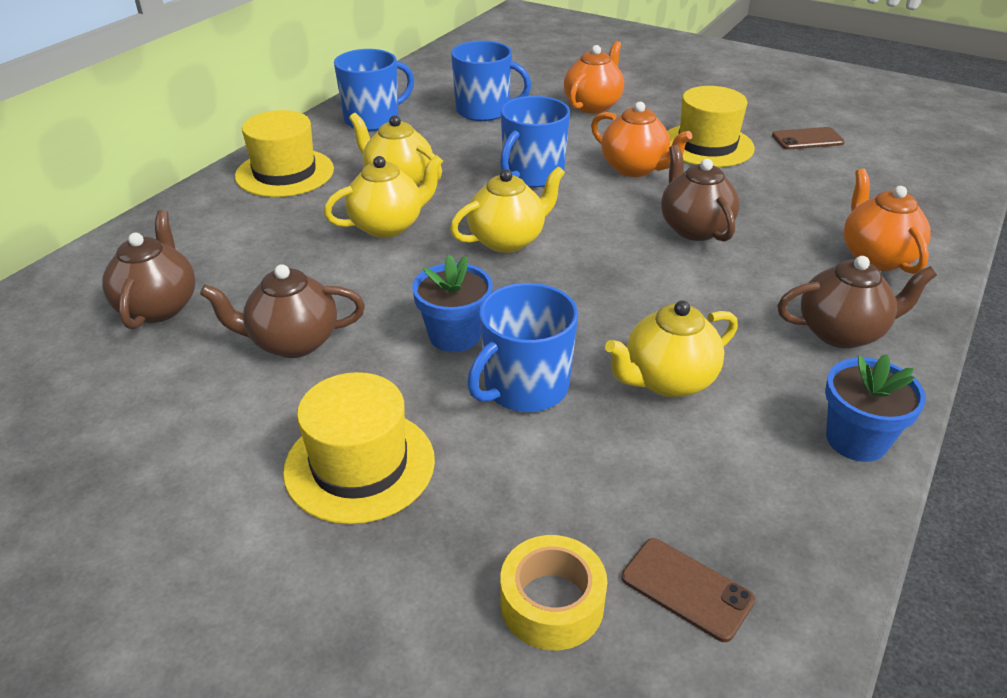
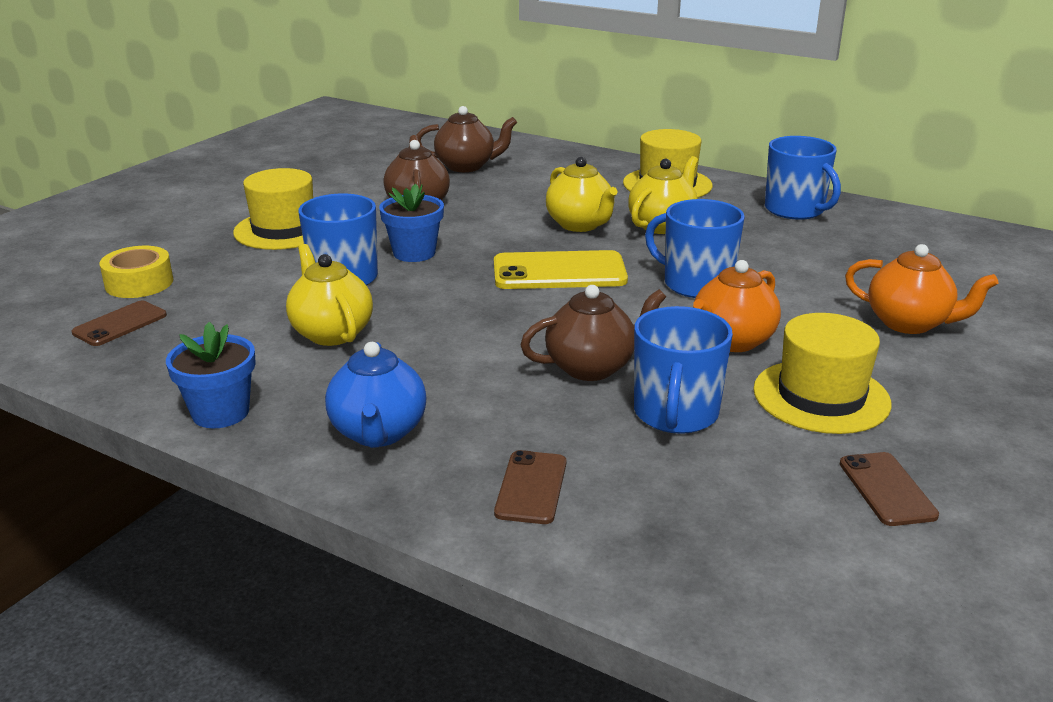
camera: 90 degrees right, 10 degrees down
(484, 111) = (850, 260): blue mug -> blue mug (675, 414)
(508, 240) = (559, 272): yellow teapot -> yellow phone
(842, 332) = (378, 433): brown teapot -> blue teapot
(876, 257) = (531, 487): orange teapot -> brown phone

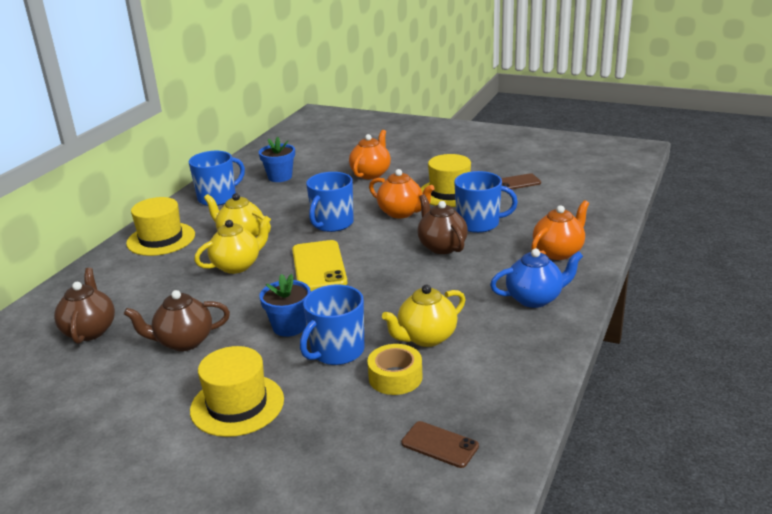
camera: 95 degrees left, 0 degrees up
(139, 283) = (361, 461): yellow tape -> yellow tape (395, 377)
(220, 413) = (541, 357): blue flower pot -> blue flower pot (280, 177)
(531, 487) = (558, 252): brown phone -> orange teapot

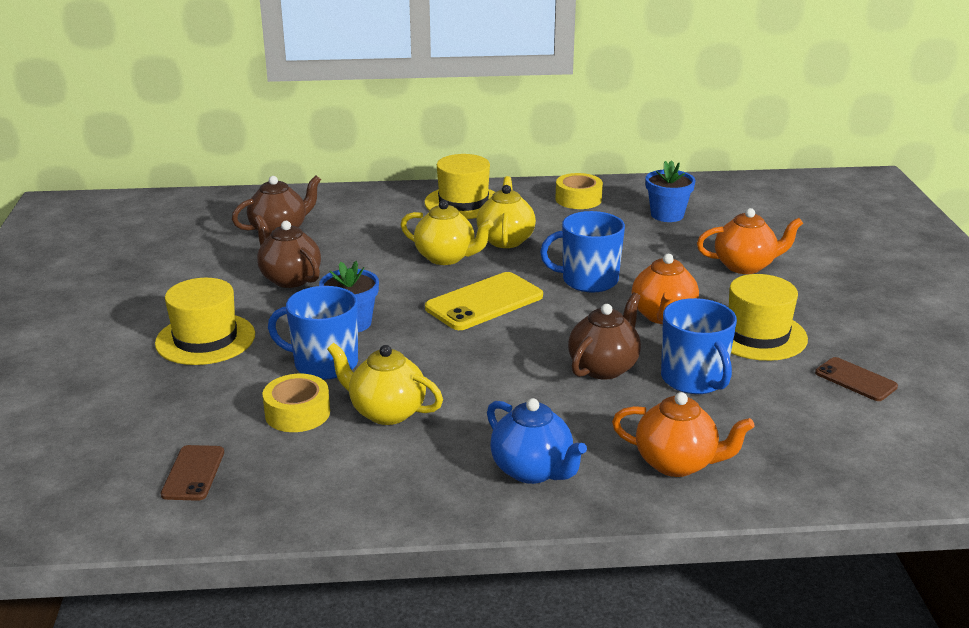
camera: 60 degrees right, 0 degrees up
(218, 198) = (578, 199): blue mug -> yellow tape

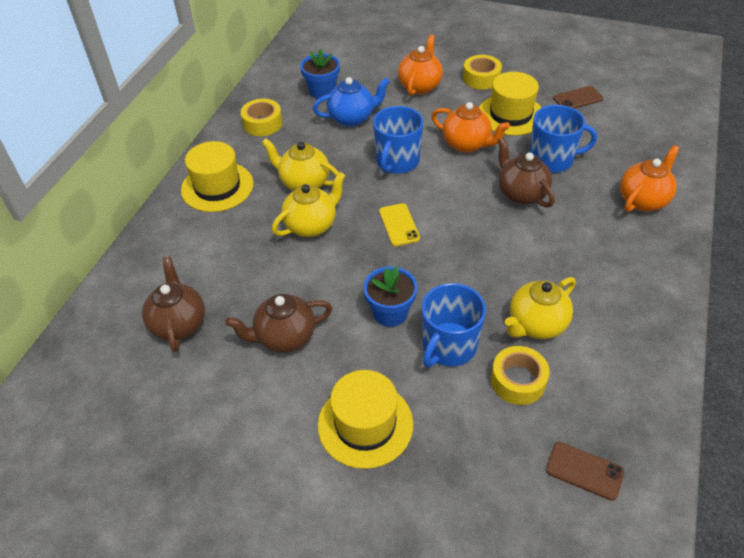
camera: 65 degrees left, 20 degrees up
(484, 302) = (399, 225): yellow phone -> yellow phone, size x0.58
(532, 470) = (633, 267): blue teapot -> blue teapot (352, 118)
(812, 301) = (481, 78): none -> yellow tape

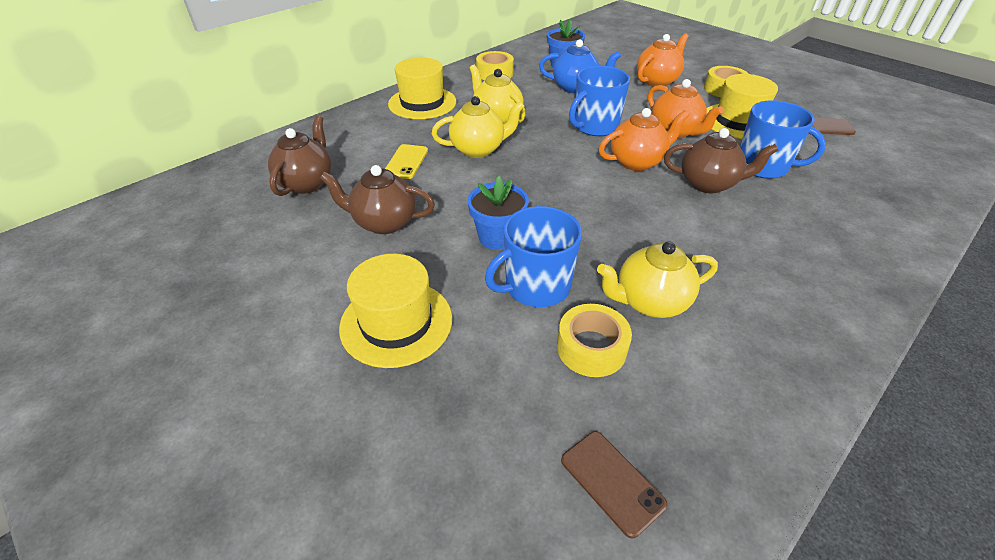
camera: 25 degrees right, 5 degrees down
(399, 225) = (561, 172): yellow phone -> yellow phone (406, 162)
(521, 194) = (708, 184): brown teapot -> brown teapot turned 105 degrees clockwise
(643, 200) = (858, 230): orange teapot -> orange teapot (637, 162)

